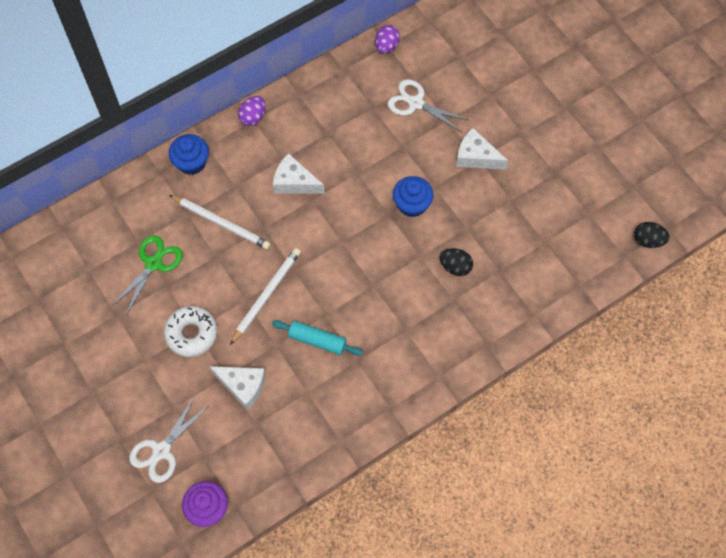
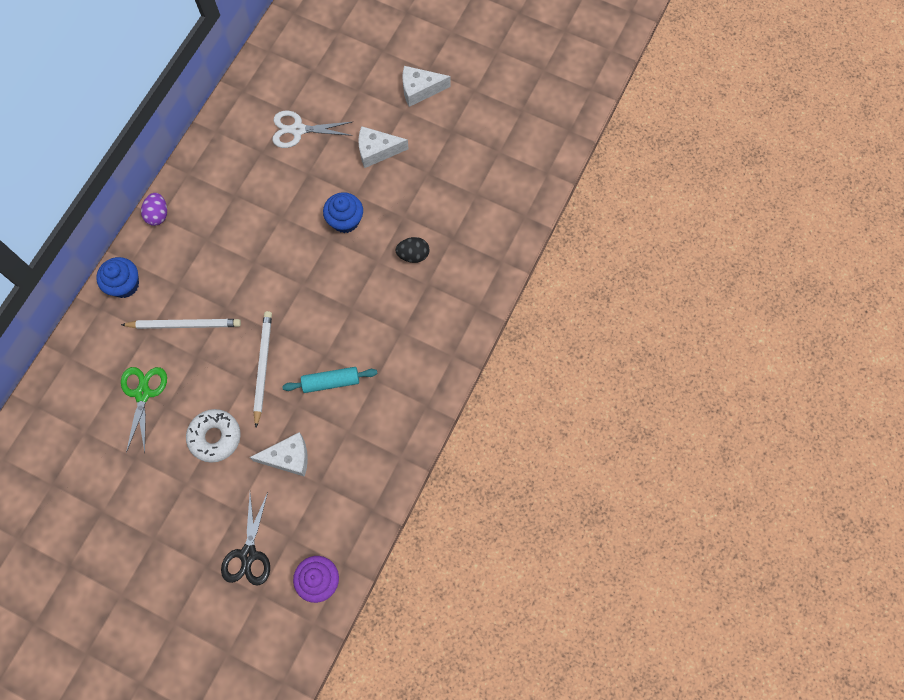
camera: 30 degrees left, 5 degrees up
(161, 451) = (248, 554): white scissors -> black scissors
(294, 182) = (230, 254): white cheese -> white cheese (420, 90)
(386, 46) = (243, 92): purple egg -> none
(648, 240) = (559, 149): black egg -> none

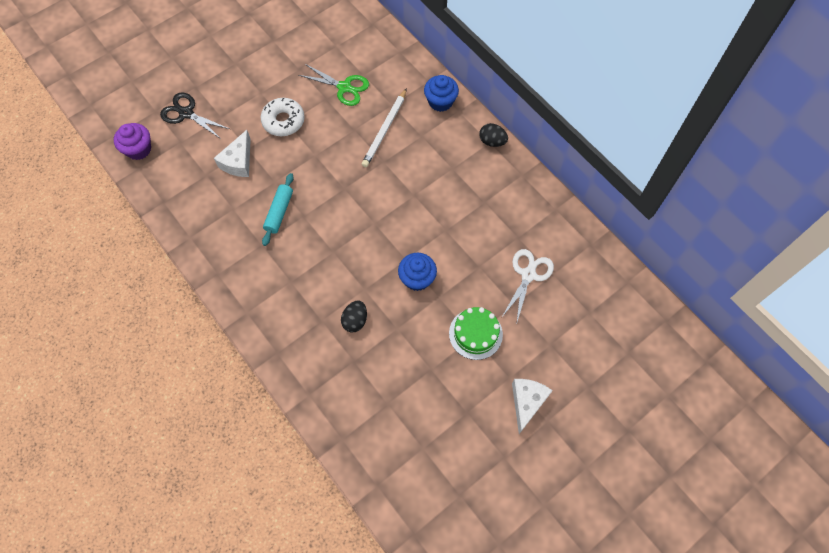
camera: 115 degrees right, 5 degrees down
(158, 215) = (492, 141): purple egg -> black egg
(263, 367) = (319, 170): white pencil -> none
(377, 151) = (475, 334): white cheese -> green cake

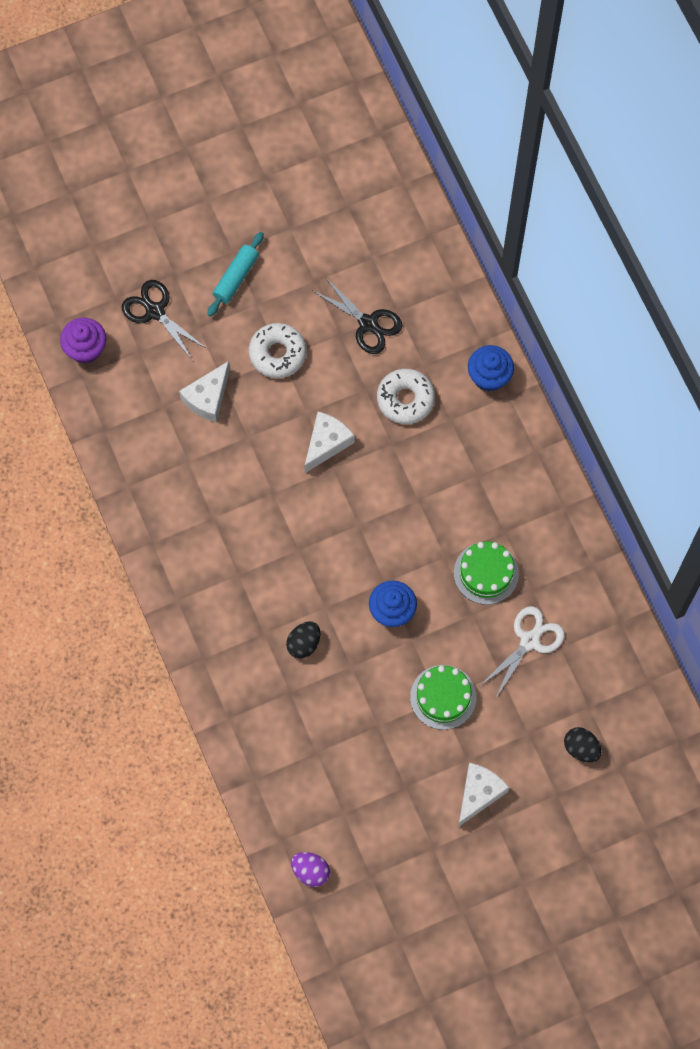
camera: 15 degrees right, 5 degrees up
(279, 212) = (244, 480): turquoise rolling pin -> turquoise rolling pin (236, 277)
(335, 172) = (326, 443): none -> white cheese
(344, 87) = (368, 324): green scissors -> black scissors
(385, 130) = (405, 399): white pencil -> white donut
(408, 505) = (310, 871): none -> purple egg
(480, 234) = (486, 573): none -> green cake
(492, 141) = (540, 451): black egg -> black egg (581, 748)

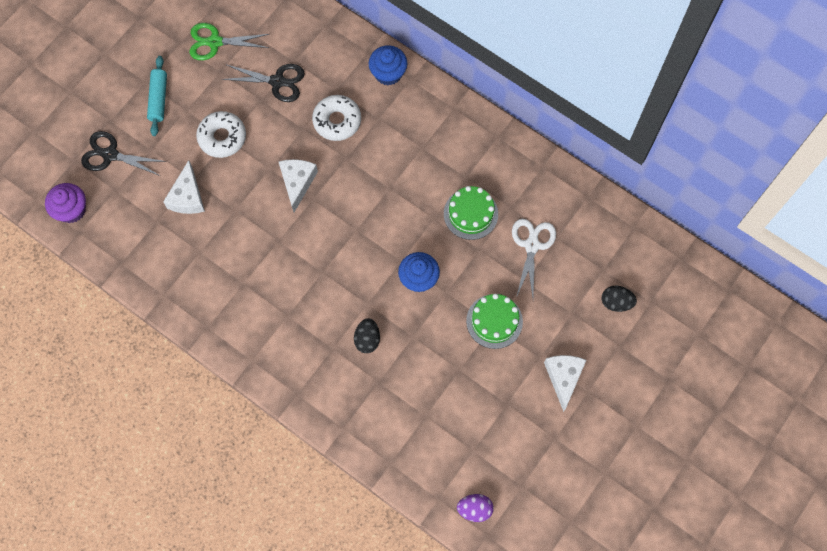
camera: 30 degrees left, 0 degrees up
(327, 246) = (214, 42): none -> green scissors

